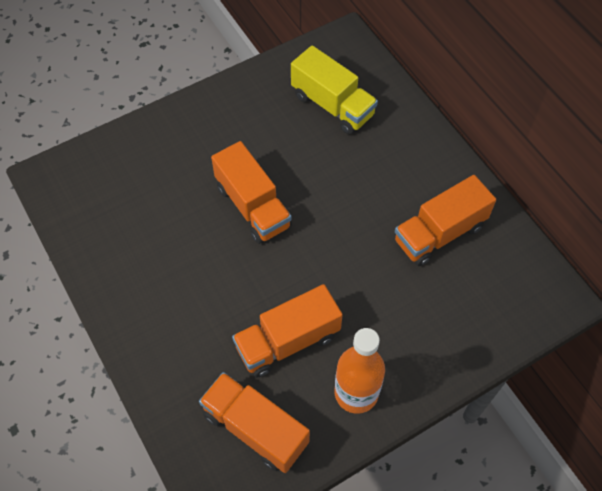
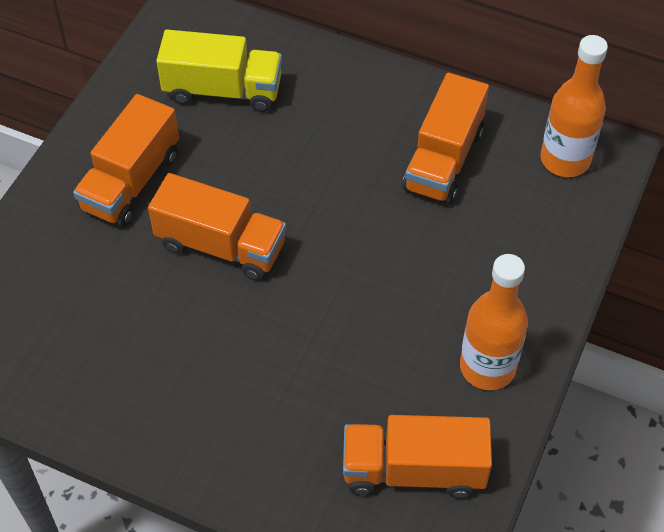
camera: 35 degrees left, 5 degrees down
(287, 341) = (375, 361): orange truck -> orange truck (131, 181)
(525, 282) = (565, 159): none -> orange bottle

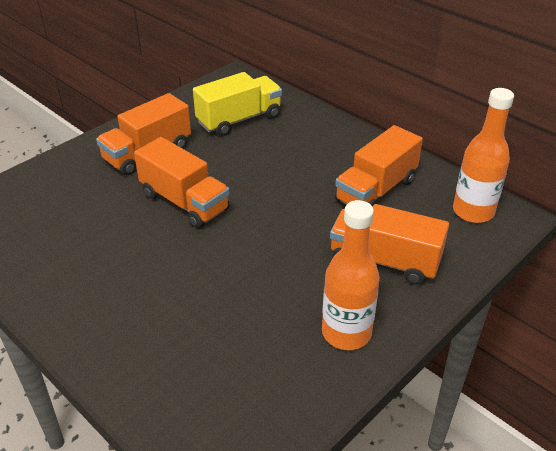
camera: 20 degrees right, 15 degrees down
(223, 90) = (239, 119): yellow truck -> yellow truck turned 60 degrees counterclockwise
(413, 470) = (246, 391): orange truck -> orange truck (384, 261)

